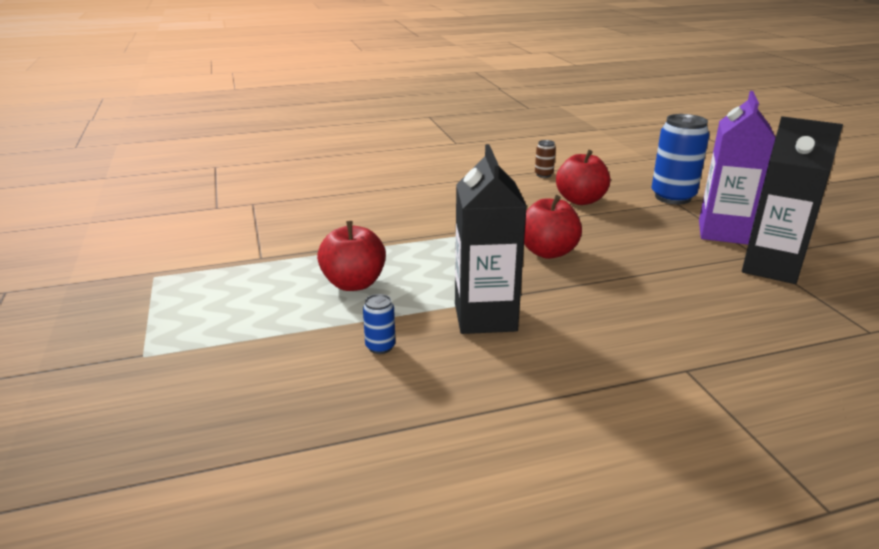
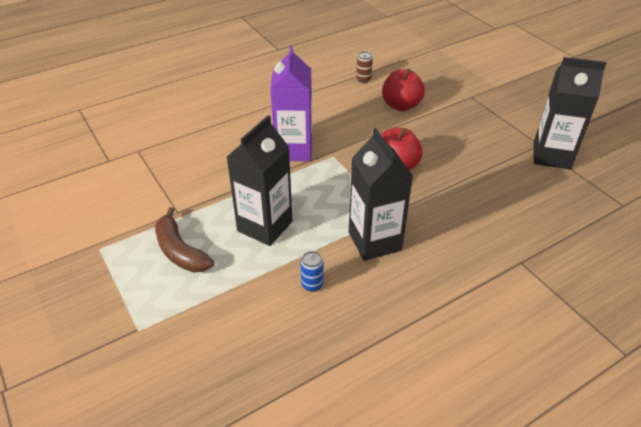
camera: 15 degrees left, 15 degrees up
(241, 291) = (180, 251): none -> brown banana
(353, 284) = (265, 226): red apple -> black carton
(672, 197) = (467, 91): blue can -> none
(723, 232) = (511, 124): purple carton -> purple carton (294, 150)

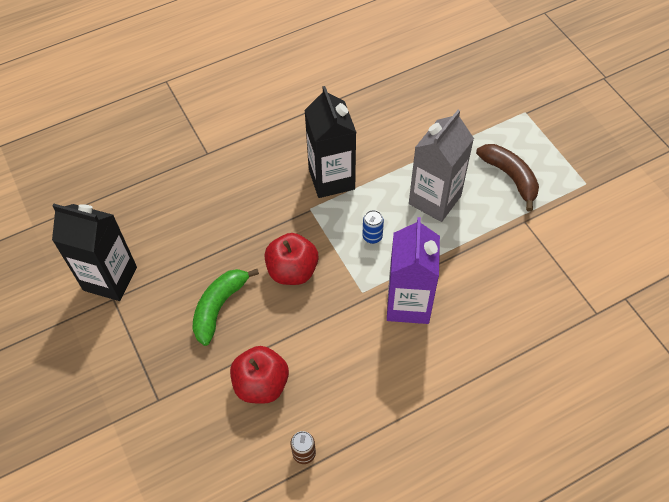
camera: 175 degrees left, 15 degrees up
(265, 226) = (435, 200): black carton -> grey carton
(312, 284) = (390, 141): blue can -> blue can (372, 237)
(449, 142) = (219, 307): none -> green banana

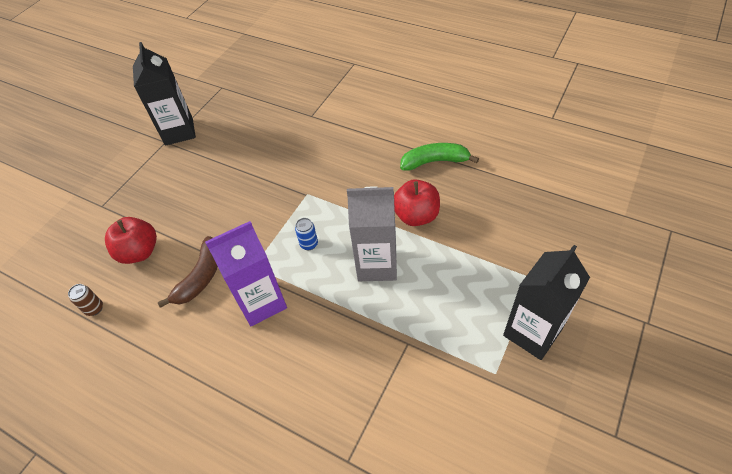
camera: 60 degrees right, 5 degrees down
(219, 307) = (189, 194): green banana -> green banana (434, 161)
(292, 271) = (245, 215): red apple -> red apple (416, 216)
(331, 179) = (344, 190): black carton -> black carton (532, 332)
(510, 177) = (447, 306): brown banana -> brown banana (201, 277)

